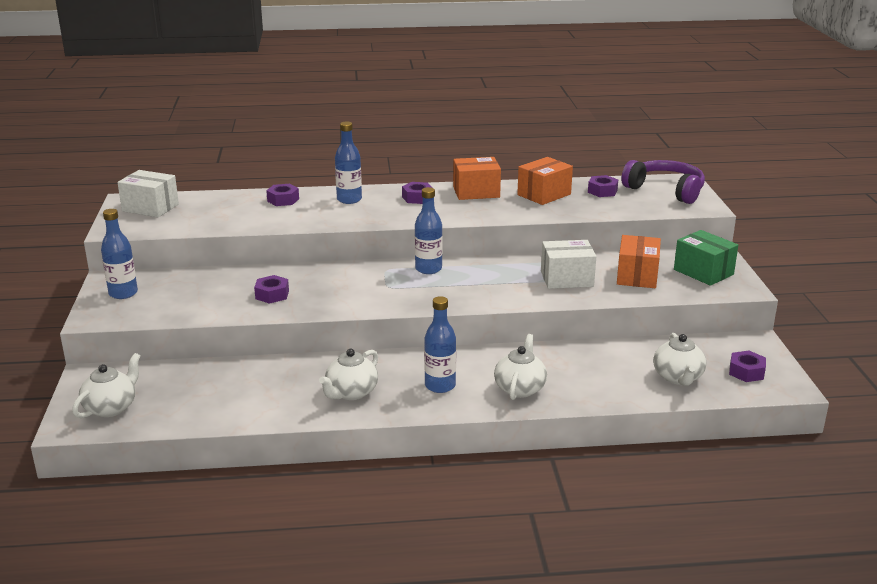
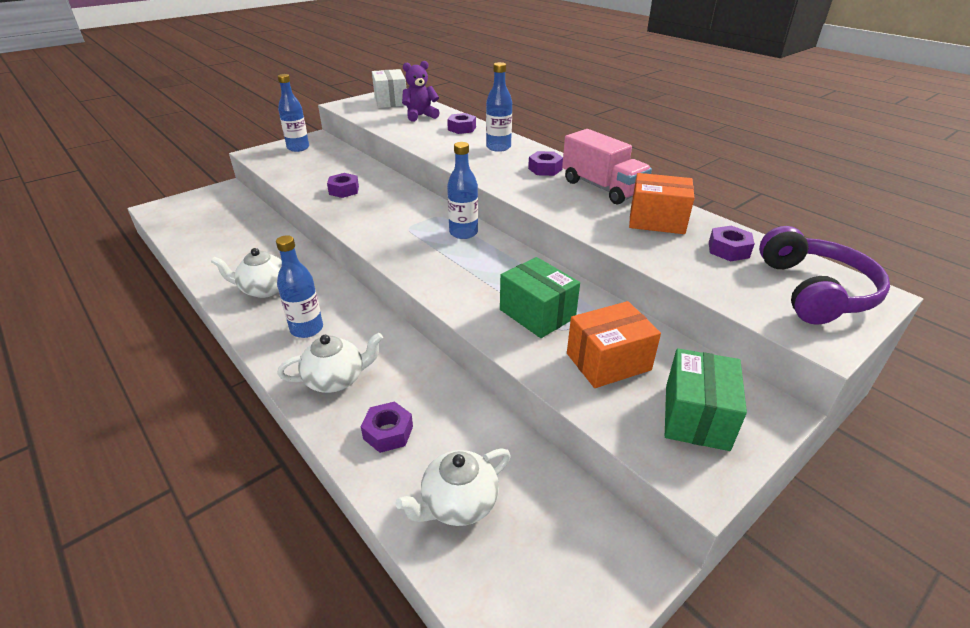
camera: 55 degrees right, 10 degrees up
(111, 407) = (186, 211): white teapot -> none
(218, 206) = (420, 116): none -> purple teddy bear
(476, 192) = (602, 188): orange box -> pink truck
(567, 279) = (537, 314): white box -> green box
(746, 372) = (536, 580): purple nut -> purple nut (388, 432)

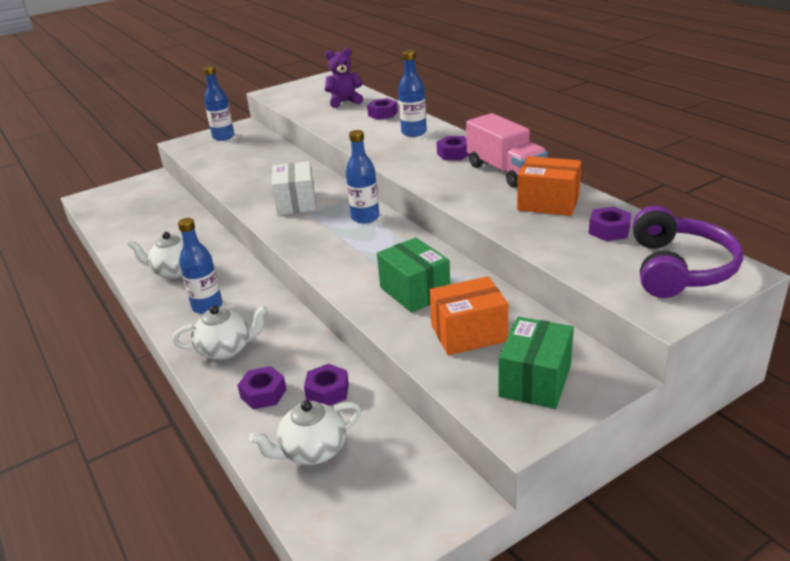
camera: 10 degrees right, 5 degrees down
(344, 190) = (259, 178): purple nut -> purple nut (327, 391)
(390, 101) = (319, 87): white box -> white box (296, 203)

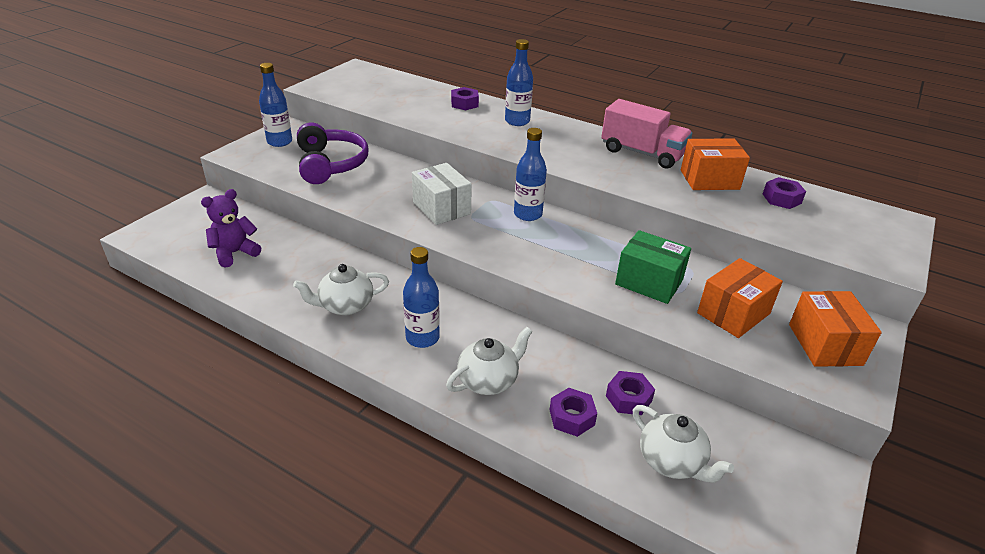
camera: 30 degrees left, 5 degrees up
(312, 451) = (672, 461): white teapot -> white teapot turned 75 degrees counterclockwise
(344, 102) = (410, 93): purple teddy bear -> purple teddy bear (234, 253)
(454, 154) = (578, 140): purple nut -> none
(535, 381) = (825, 344): green box -> orange box
(679, 268) = (864, 225): purple headphones -> purple headphones (331, 164)

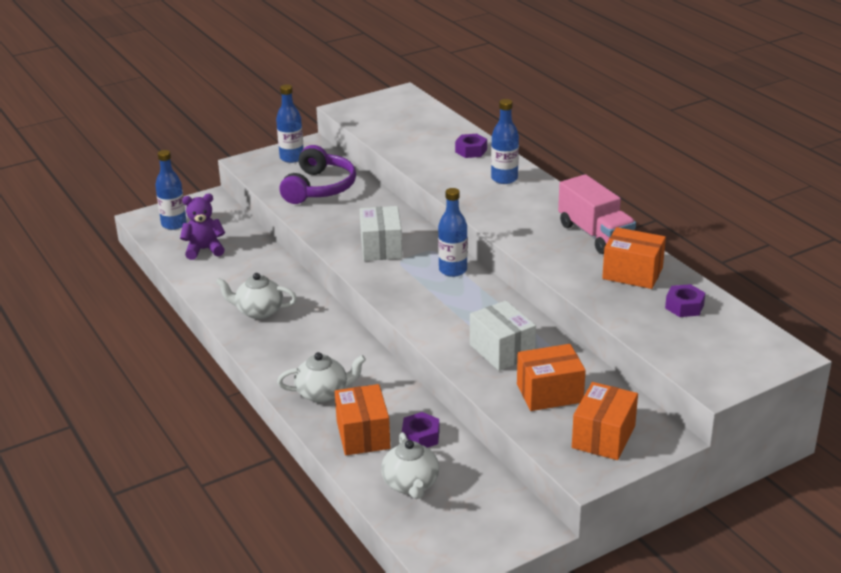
camera: 30 degrees right, 5 degrees down
(422, 338) = (298, 350): blue bottle -> blue bottle (174, 224)
(571, 417) = (363, 435): purple nut -> orange box
(649, 282) = (502, 351): green box -> white box

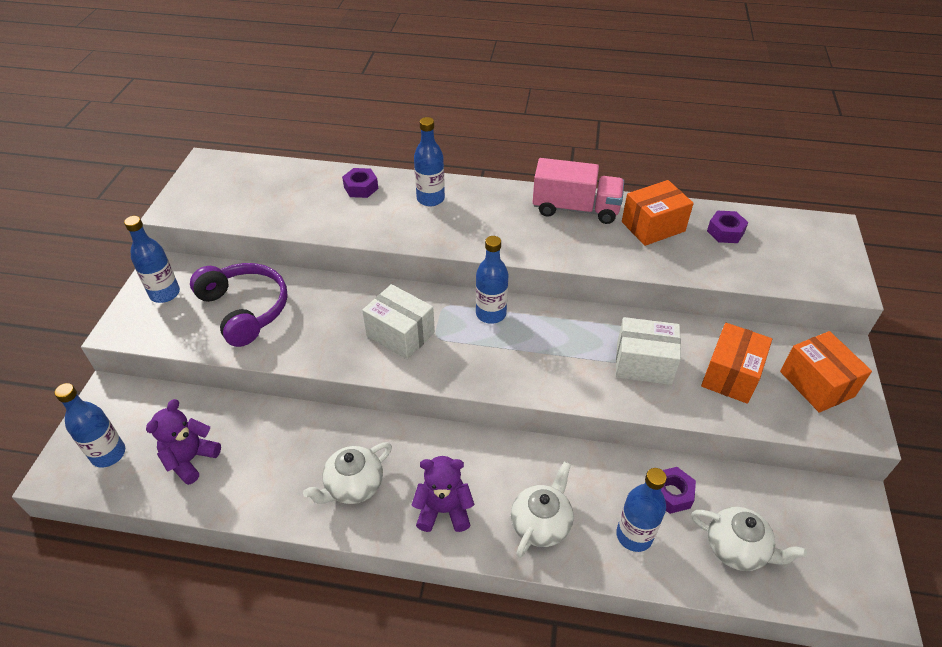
camera: 50 degrees left, 15 degrees up
(284, 352) = (443, 510): none -> purple teddy bear
(363, 435) = (634, 535): orange box -> blue bottle

